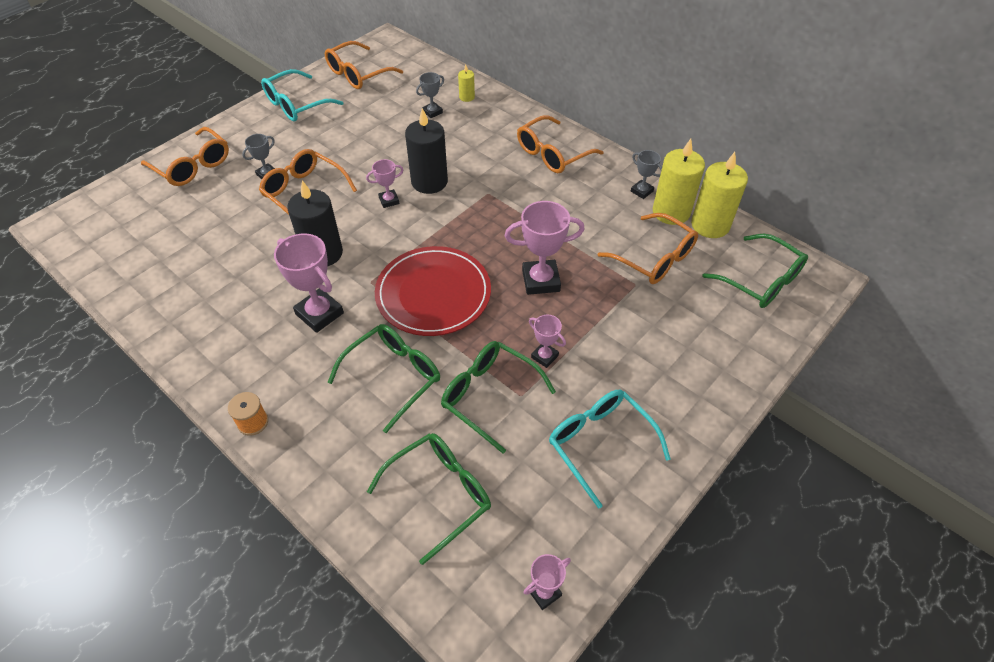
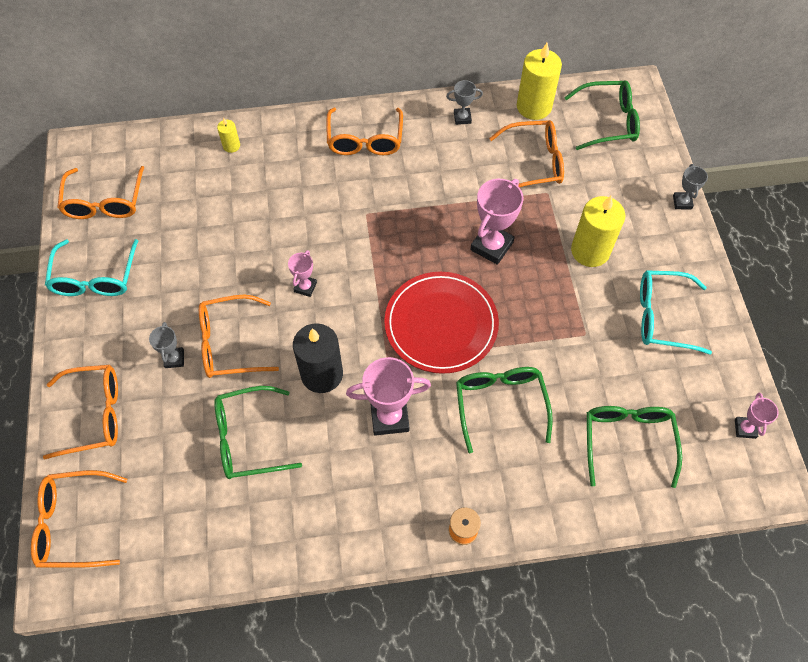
camera: 50 degrees left, 10 degrees up
(103, 206) = (74, 524): none -> orange glasses
(429, 182) = (312, 244): black candle -> none
(432, 112) = (224, 183): grey trophy -> grey trophy (682, 202)
(490, 396) = (570, 354): green glasses -> green glasses (248, 438)
(544, 356) = (564, 295): pink trophy -> none
(671, 212) = (500, 118): yellow candle -> yellow candle (590, 251)

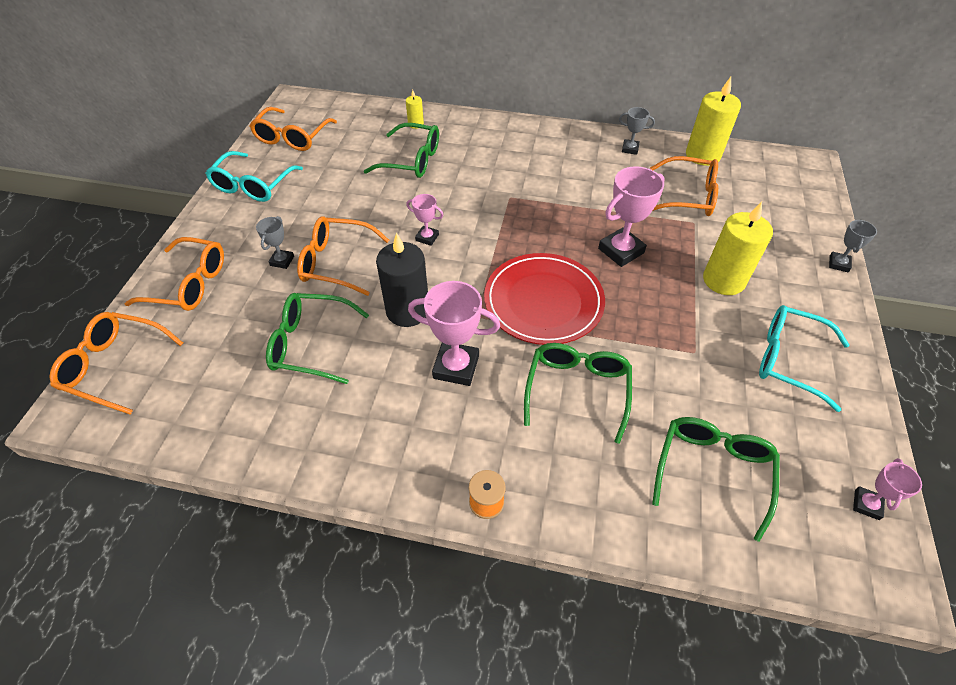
camera: 20 degrees right, 10 degrees down
(305, 287) = (427, 237): pink trophy -> pink trophy turned 75 degrees clockwise
(365, 140) = (533, 145): orange glasses -> none
(607, 121) = (774, 182): green glasses -> green glasses (411, 160)

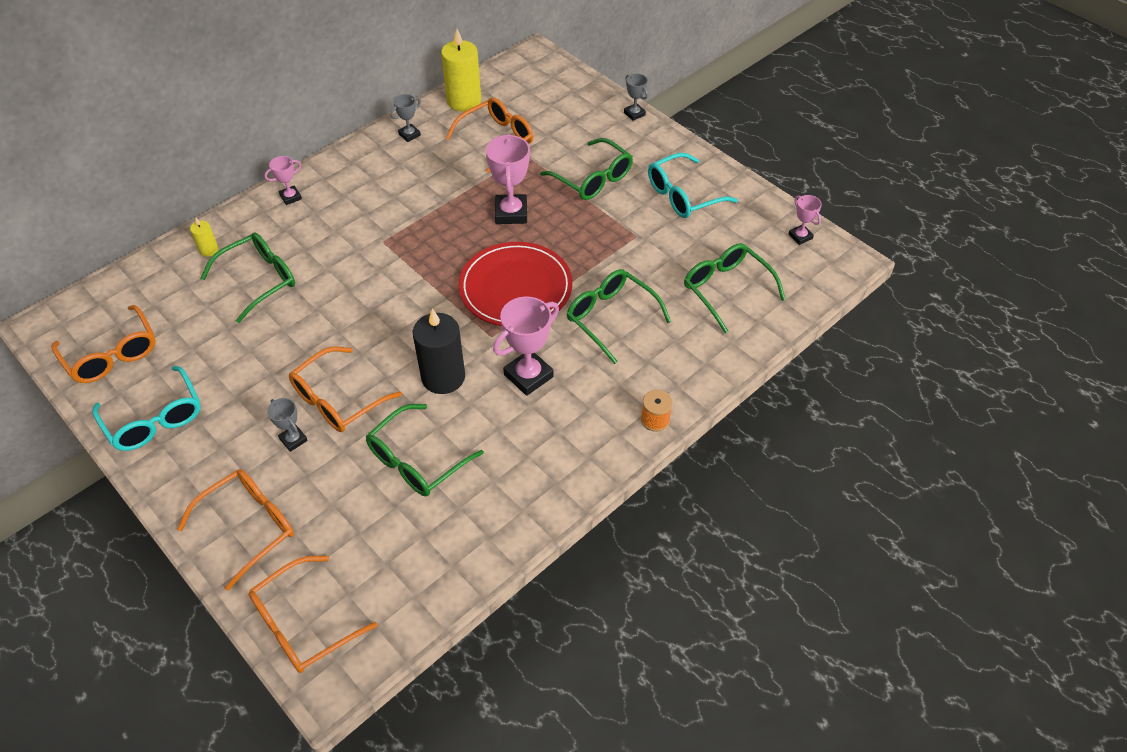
camera: 55 degrees left, 0 degrees up
(427, 237) = (373, 321): pink trophy -> pink trophy (290, 197)
(723, 280) = (592, 178): yellow candle -> green glasses

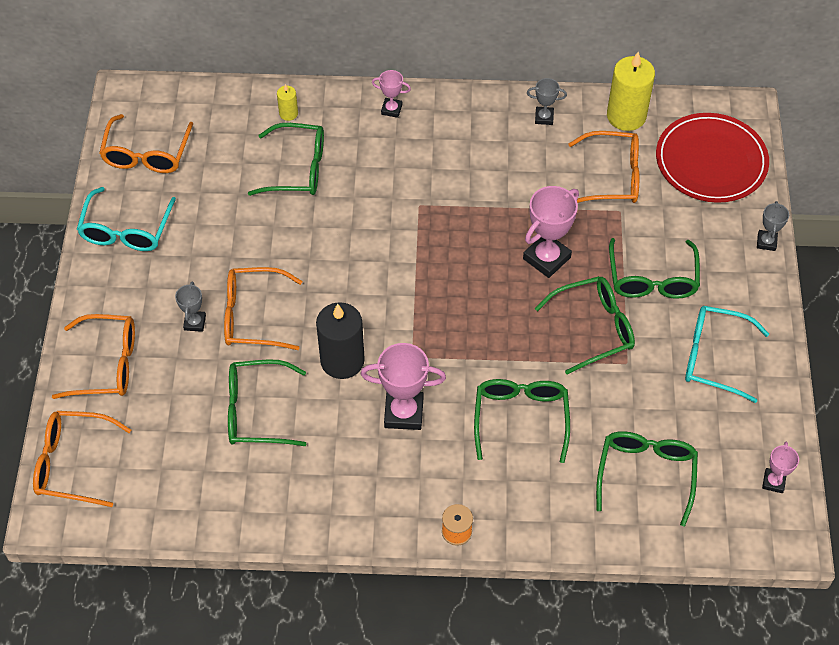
camera: 45 degrees right, 5 degrees up
(515, 288) = (475, 330): red plate -> red plate (711, 161)
(591, 231) = (593, 328): none -> green glasses

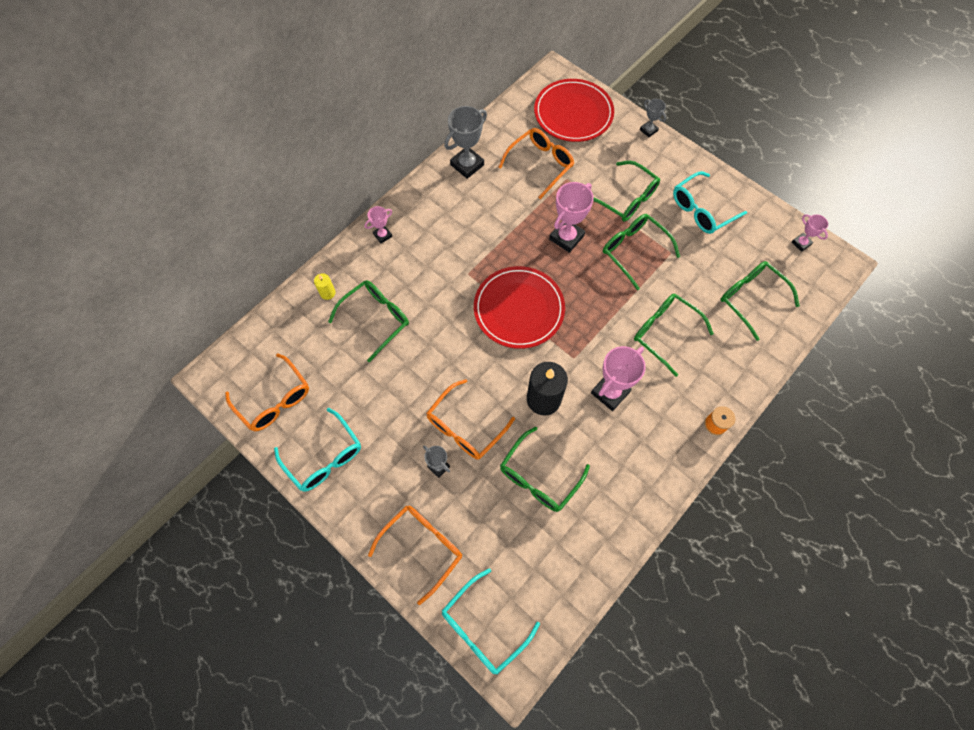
camera: 50 degrees left, 10 degrees up
(73, 463) = (483, 626): orange glasses -> turquoise glasses
(421, 273) = (519, 309): none -> red plate
(544, 117) = (467, 165): grey trophy -> grey trophy, size x1.83
(546, 258) = (566, 237): pink trophy -> pink trophy turned 45 degrees clockwise
(593, 328) = (634, 251): green glasses -> green glasses turned 60 degrees counterclockwise
(626, 116) = (505, 127): yellow candle -> none

